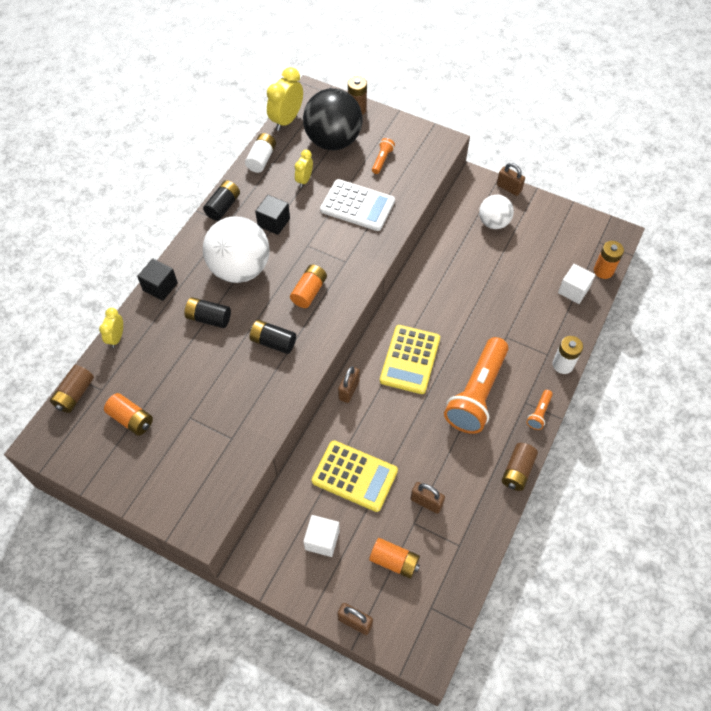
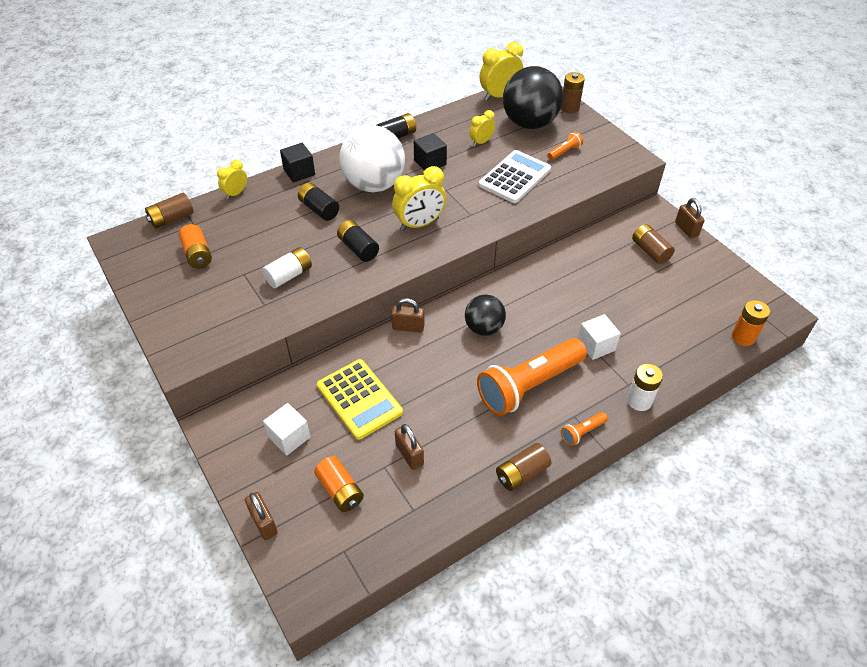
camera: 30 degrees right, 10 degrees down
(261, 159) = (456, 115): white battery -> white battery (289, 275)
(309, 292) = (419, 224): orange battery -> yellow clock
(349, 390) = (408, 327): brown padlock -> brown padlock turned 45 degrees clockwise
(357, 206) = (514, 177): white calculator -> white calculator turned 105 degrees counterclockwise
(410, 359) = (484, 328): yellow calculator -> black ball
(493, 222) = (650, 251): white ball -> brown battery
(573, 290) = (697, 341): white cube -> white cube (596, 345)

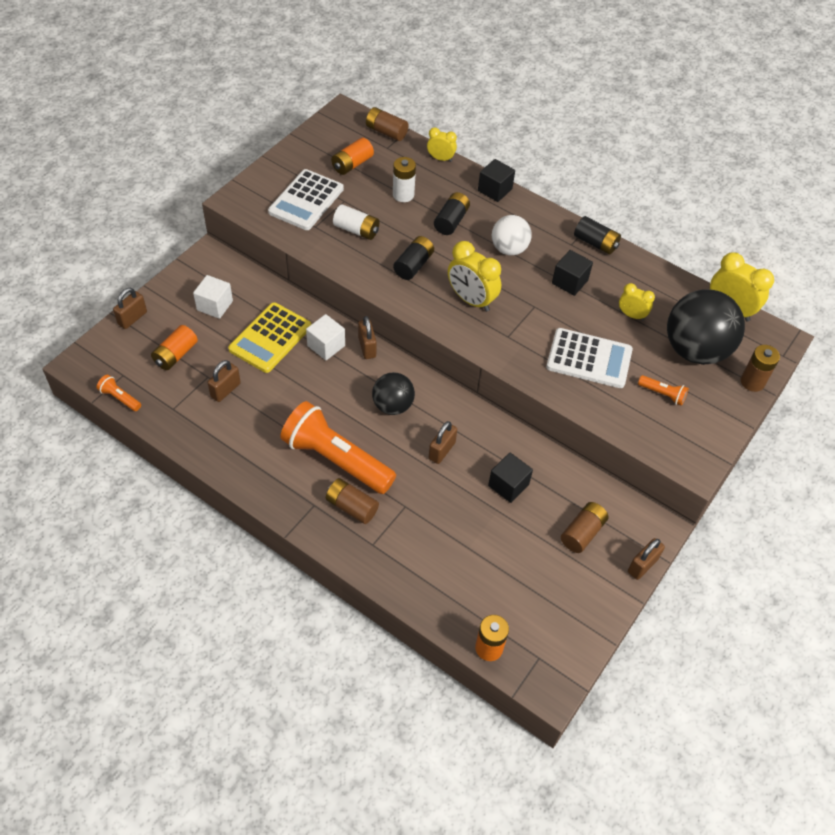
camera: 65 degrees right, 5 degrees up
(223, 302) = (306, 200): none -> white calculator
(374, 185) = (509, 249): white ball -> white ball, size x0.58
(522, 473) = (234, 476): brown battery -> brown battery (351, 507)
(545, 309) = (441, 450): none -> brown padlock
(582, 432) = (297, 515): orange flashlight -> orange flashlight (119, 398)
(593, 279) = (508, 485): none -> black cube
(596, 345) = (412, 506): white cube -> white cube (326, 346)
(639, 401) = (354, 557): white battery -> white battery (403, 195)

